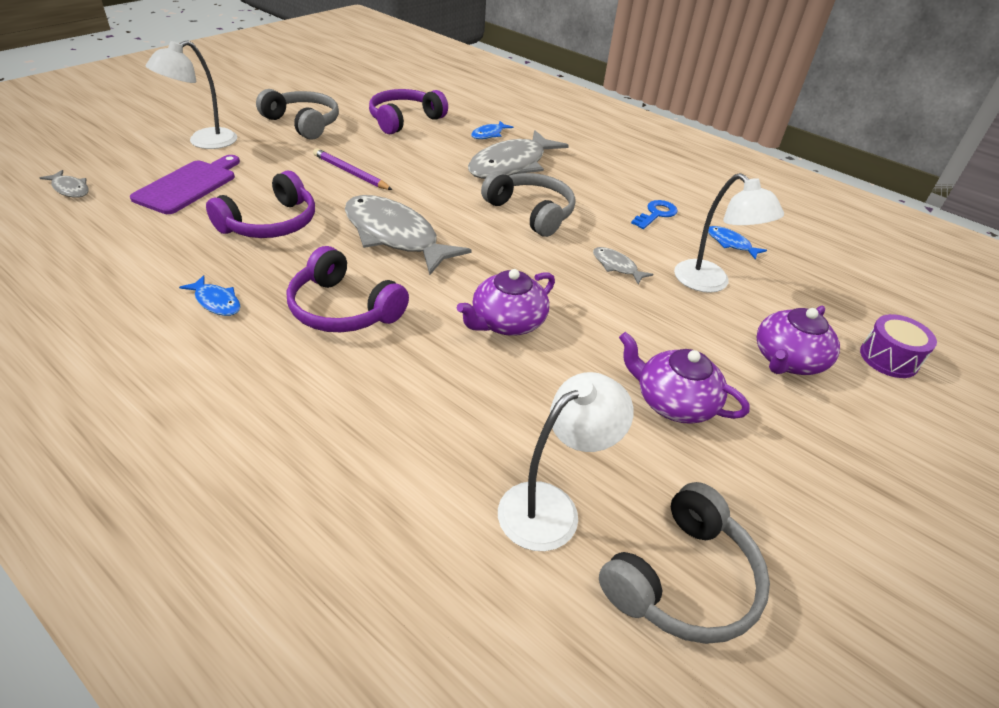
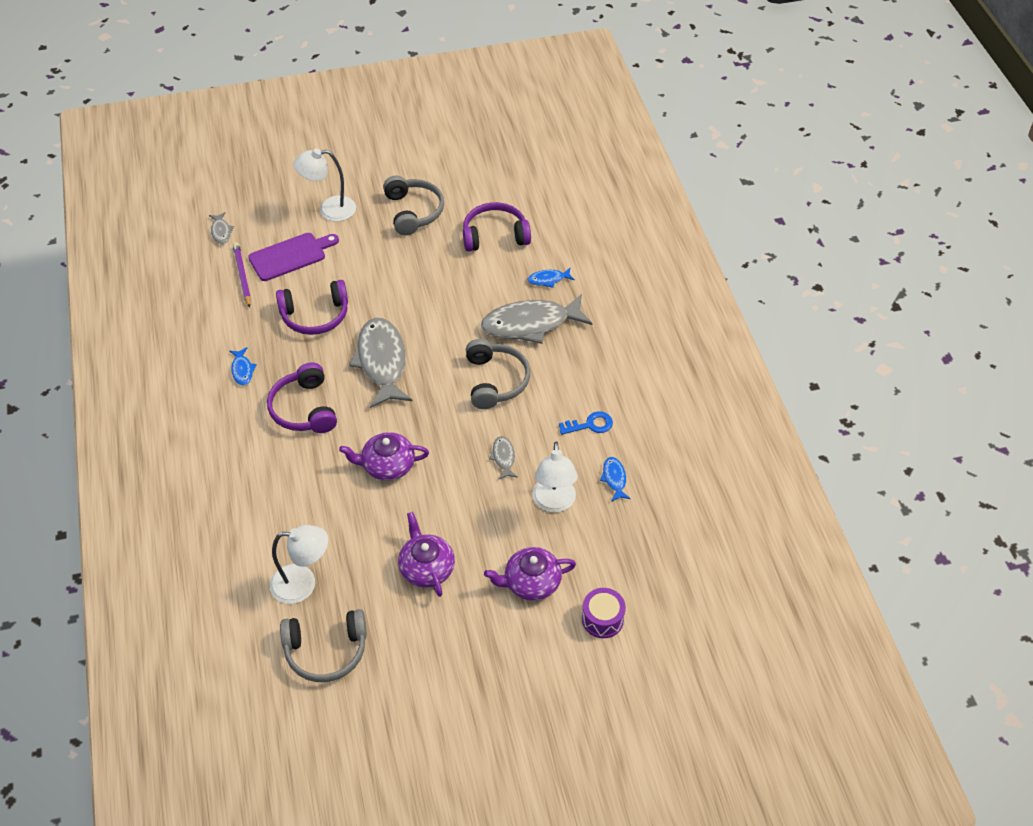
camera: 40 degrees right, 10 degrees up
(350, 173) = (403, 284): purple pencil -> purple pencil (242, 276)

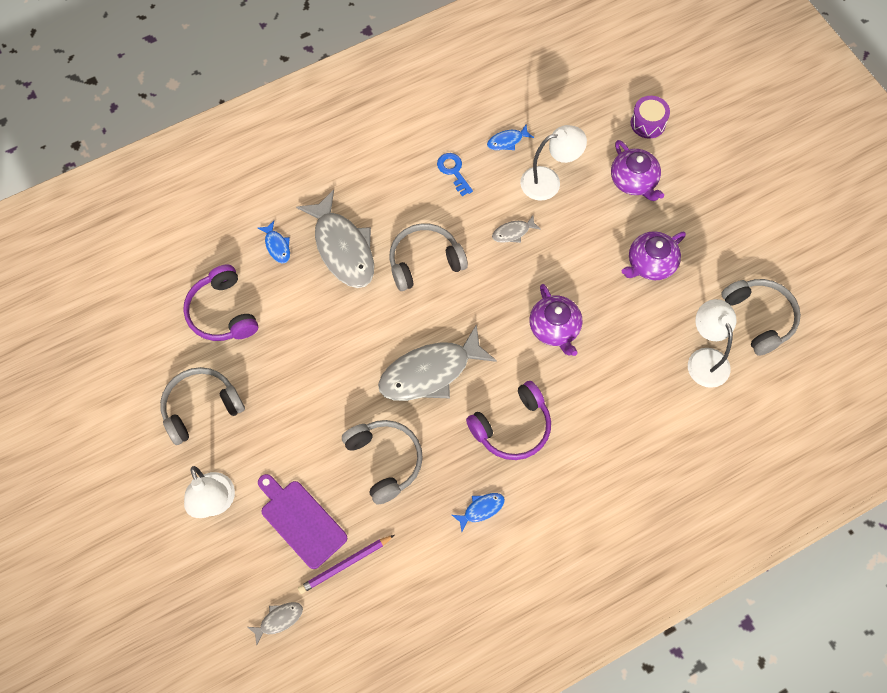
camera: 105 degrees left, 15 degrees up
(315, 315) = (385, 461): purple headphones -> grey headphones

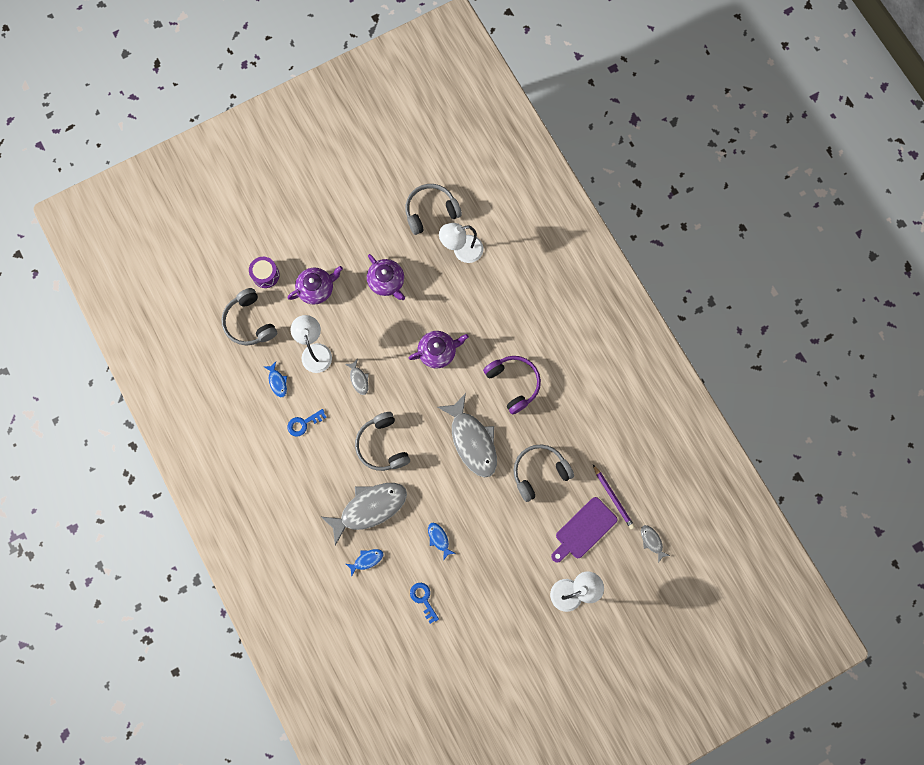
camera: 90 degrees left, 10 degrees up
(201, 407) = (500, 609): grey headphones -> grey headphones (249, 322)
(222, 312) = (423, 599): purple headphones -> blue key
(481, 509) = (572, 406): blue fish -> blue fish (439, 539)

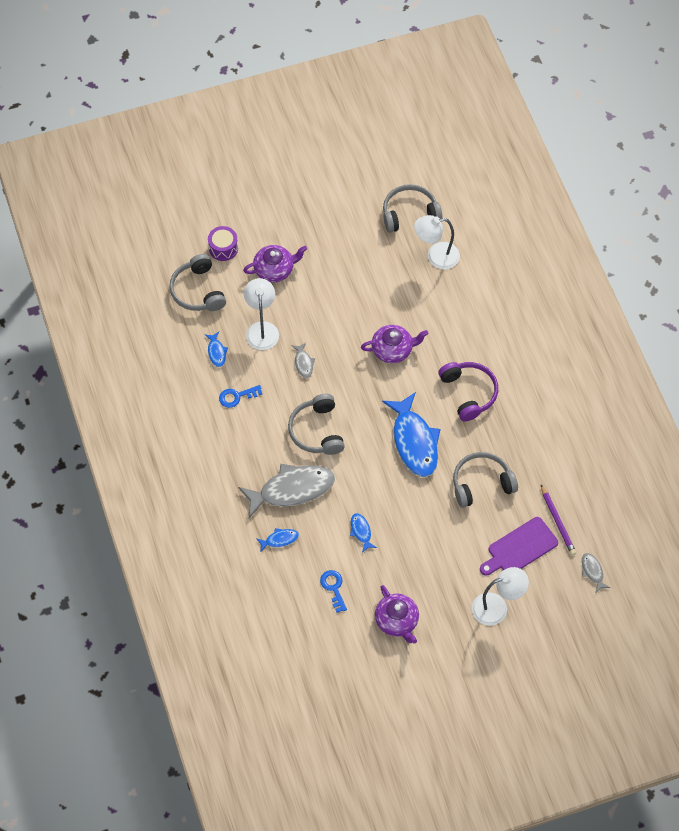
camera: 10 degrees right, 15 degrees down
(387, 282) = (350, 274): purple teapot -> purple teapot (397, 621)
(472, 441) = (414, 441): grey fish -> blue fish

